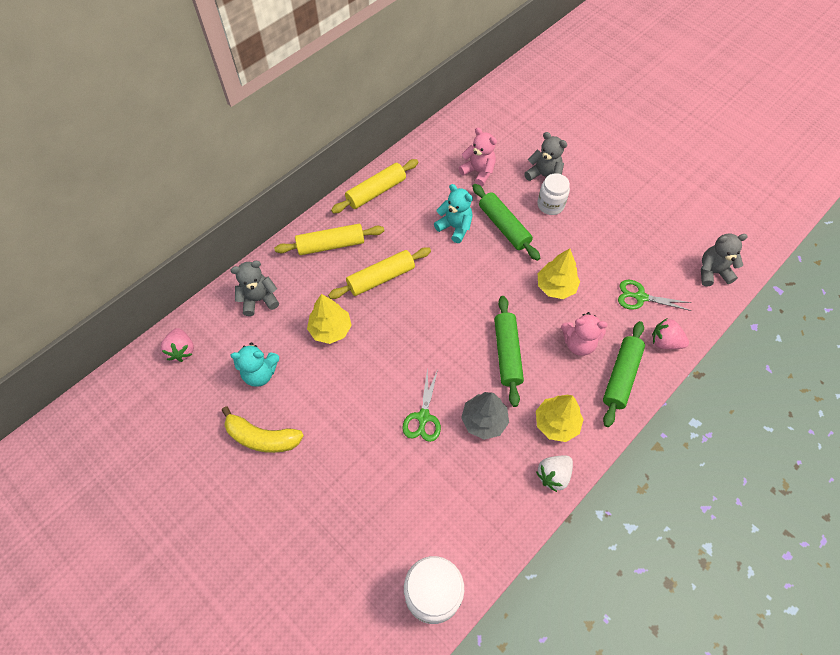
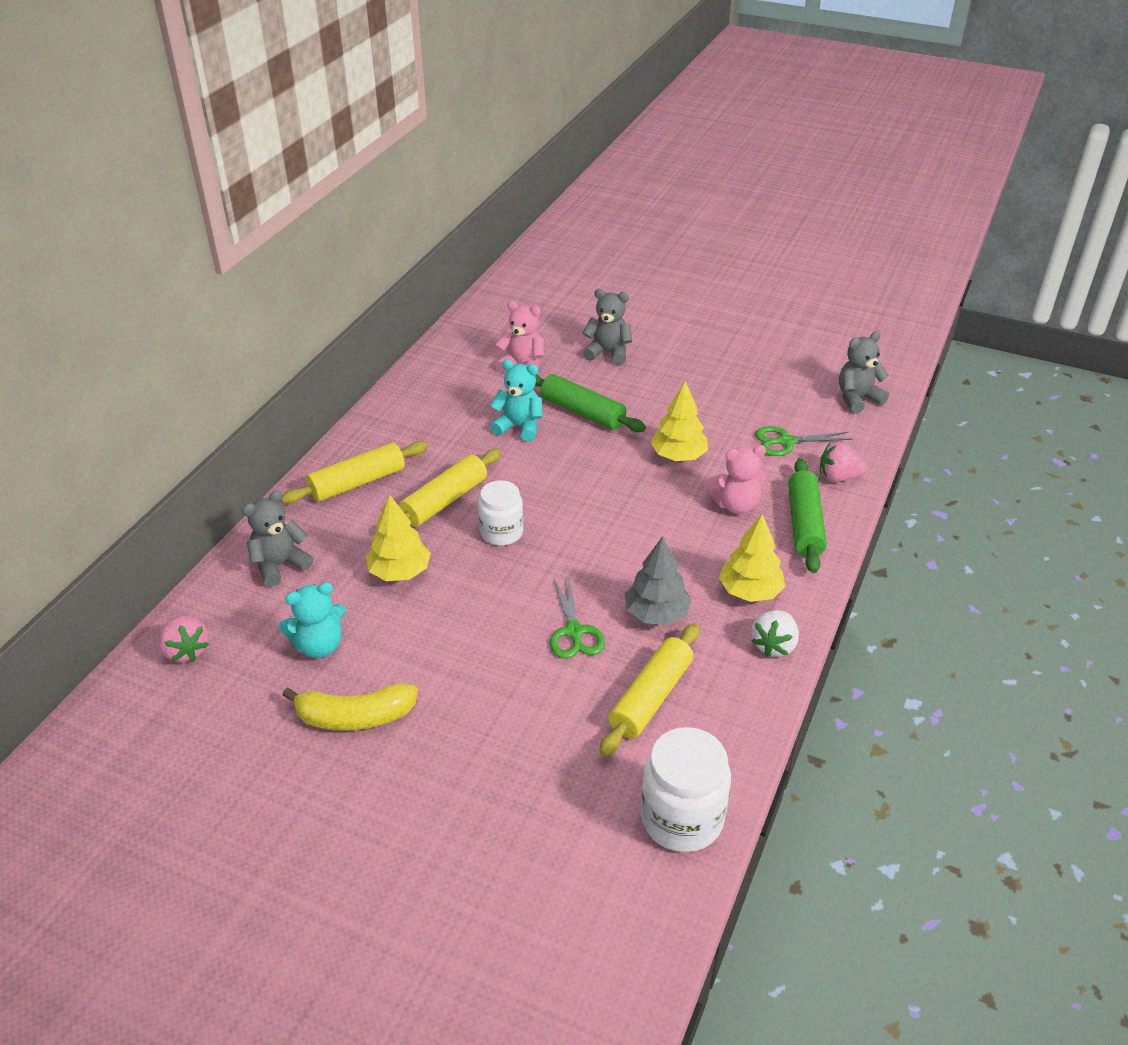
camera: 20 degrees left, 20 degrees down
(376, 191) = (394, 414): yellow rolling pin -> yellow rolling pin (650, 697)
(507, 353) = (651, 537): green rolling pin -> none
(550, 205) = (630, 378): white jar -> white jar (501, 532)

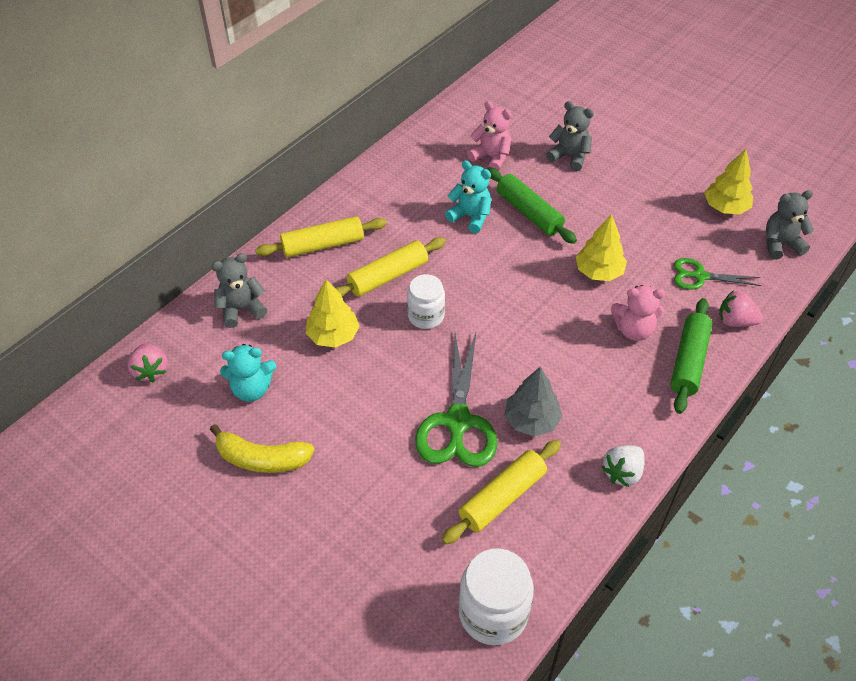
camera: 15 degrees right, 10 degrees up
(574, 631) = (457, 422): green scissors -> green scissors, size x1.74
(750, 591) = (618, 416): yellow tree -> yellow tree (725, 207)

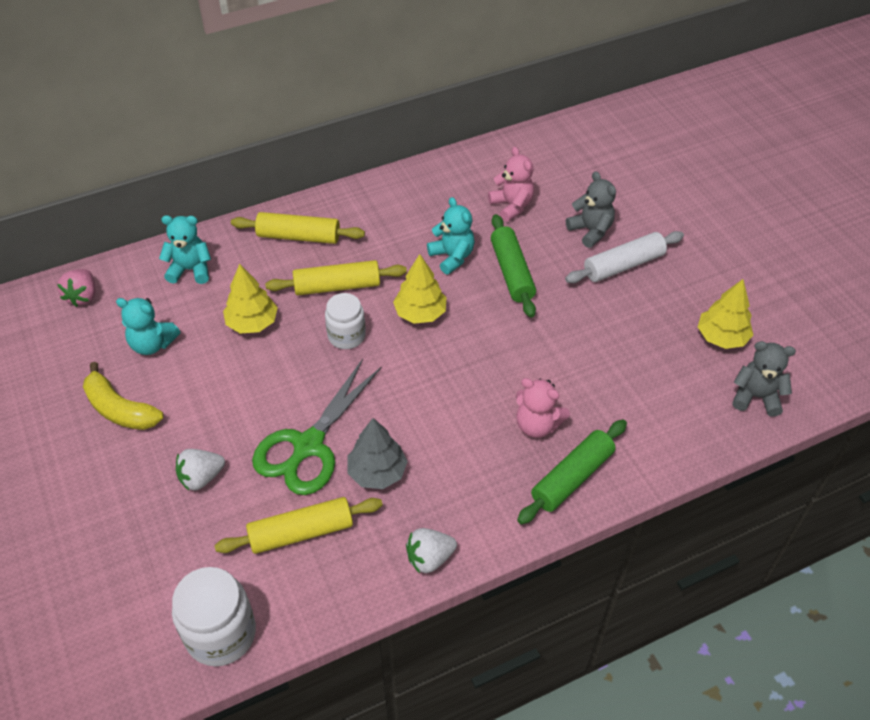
camera: 25 degrees right, 0 degrees up
(241, 309) = (190, 270): grey teddy bear -> turquoise teddy bear
(381, 488) = (201, 477): none -> white strawberry
(599, 272) = (541, 355): yellow tree -> yellow tree (420, 313)
(614, 176) = (623, 265): none -> white rolling pin
(700, 276) = (644, 397): green scissors -> none
(735, 321) = (650, 457): pink strawberry -> none

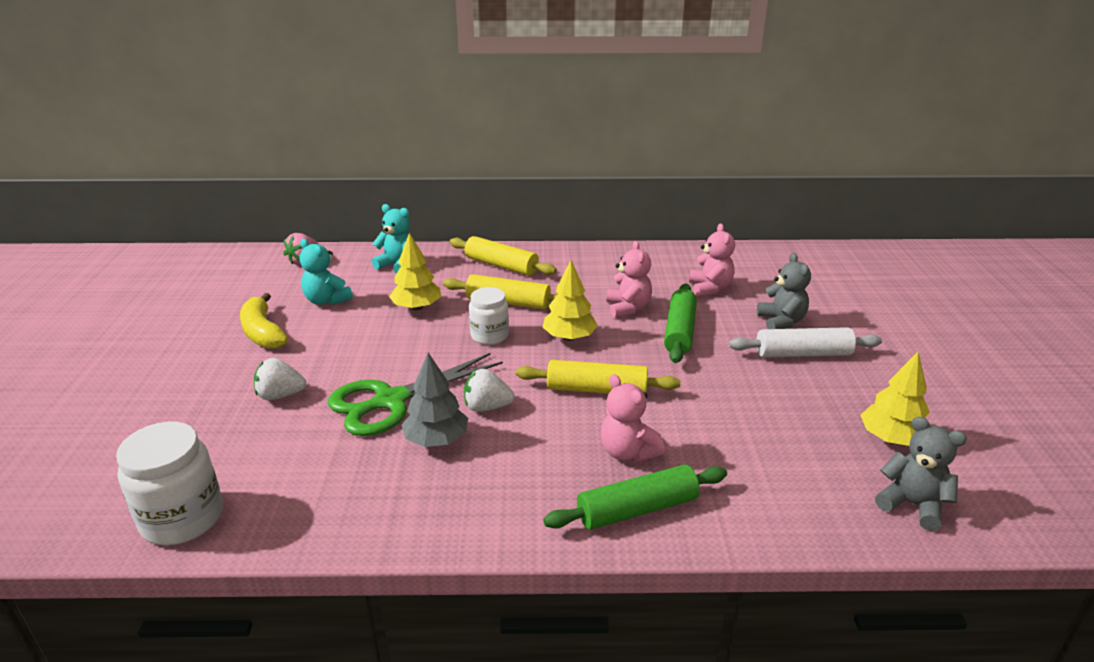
camera: 25 degrees right, 20 degrees down
(301, 532) = (327, 463): yellow rolling pin -> yellow rolling pin (596, 389)
(429, 558) = (430, 528): white strawberry -> white strawberry (487, 407)
(452, 257) = (628, 308): turquoise teddy bear -> pink teddy bear

